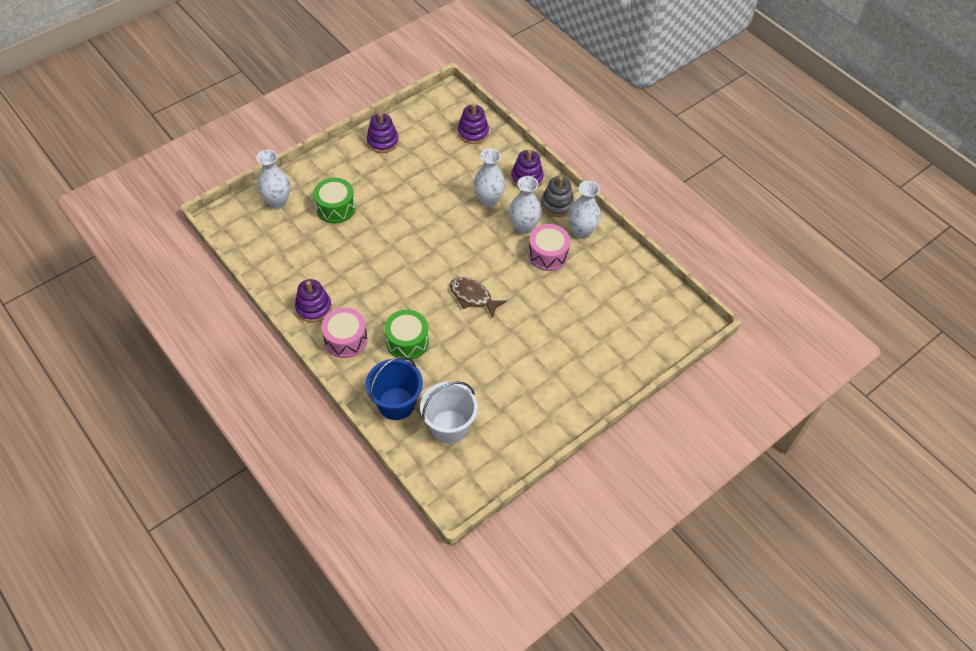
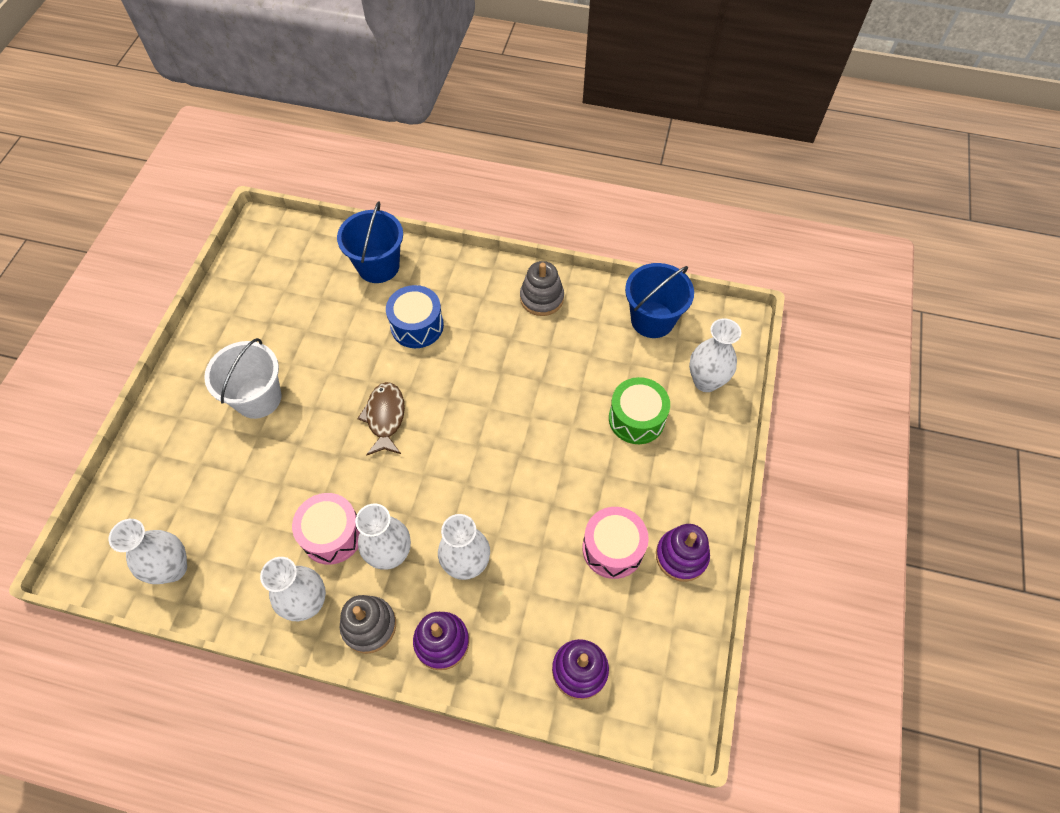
camera: 145 degrees right, 5 degrees up
(265, 251) = (652, 320): none -> blue bucket
(313, 307) = (541, 298): purple stacking toy -> grey stacking toy
(346, 339) = (480, 290): pink drum -> pink drum (612, 548)
(407, 341) = (417, 326): green drum -> blue drum
(449, 426) = (311, 277): white bucket -> white bucket (258, 398)
(473, 297) = (385, 417): brown fish -> brown fish turned 90 degrees counterclockwise
(645, 291) = (173, 568): none -> white vase

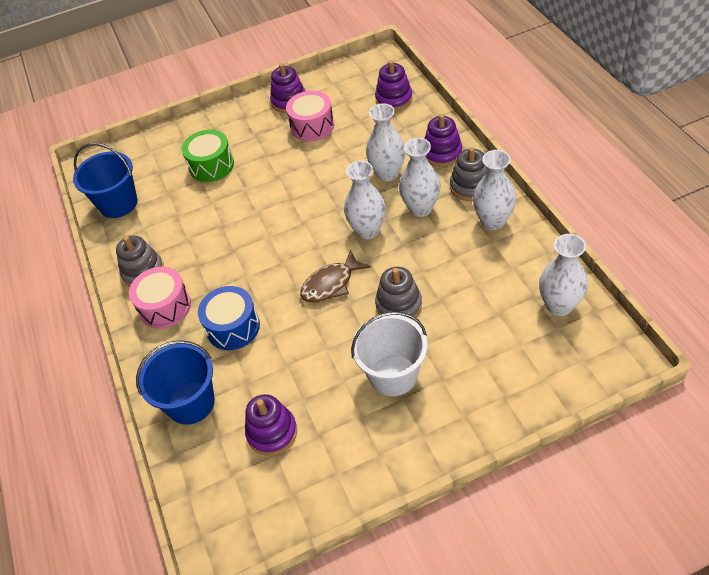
camera: 120 degrees left, 10 degrees down
(302, 297) = (272, 432): none -> purple stacking toy
(310, 450) = (399, 305): none -> grey stacking toy
(332, 535) = (441, 244): pink drum -> pink drum (165, 307)
(705, 381) = (153, 153): white vase -> white vase (367, 230)

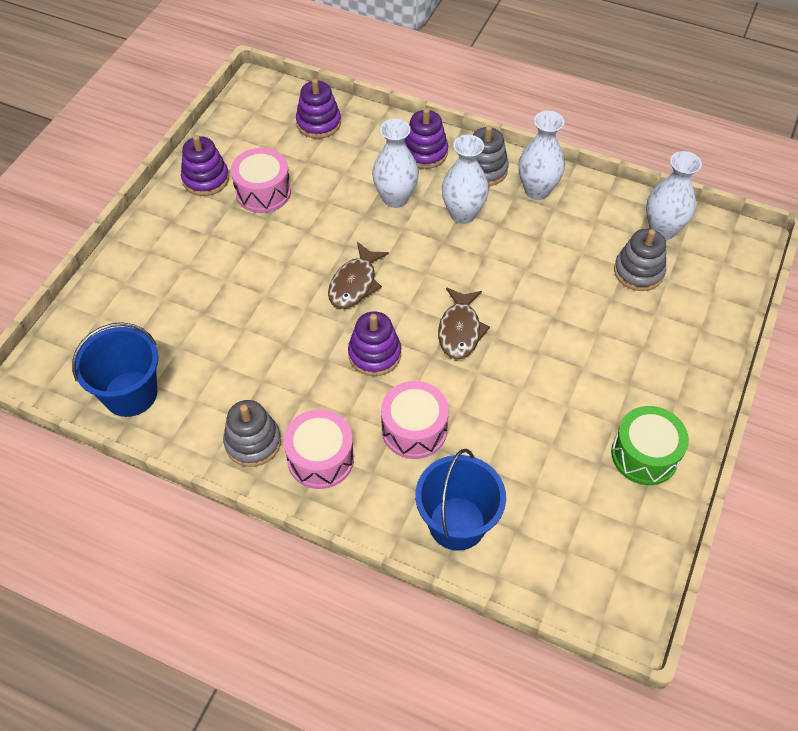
camera: 50 degrees left, 5 degrees up
(211, 165) = (196, 291): green drum -> green drum (644, 455)
(233, 327) = (414, 429): blue drum -> pink drum
(272, 432) = (559, 491): purple stacking toy -> purple stacking toy (374, 354)
(301, 213) = (355, 283): none -> brown fish
(367, 230) = (437, 262): white vase -> none
(393, 375) = (602, 371): white bucket -> none
(399, 305) = (540, 310): grey stacking toy -> grey stacking toy (638, 271)

